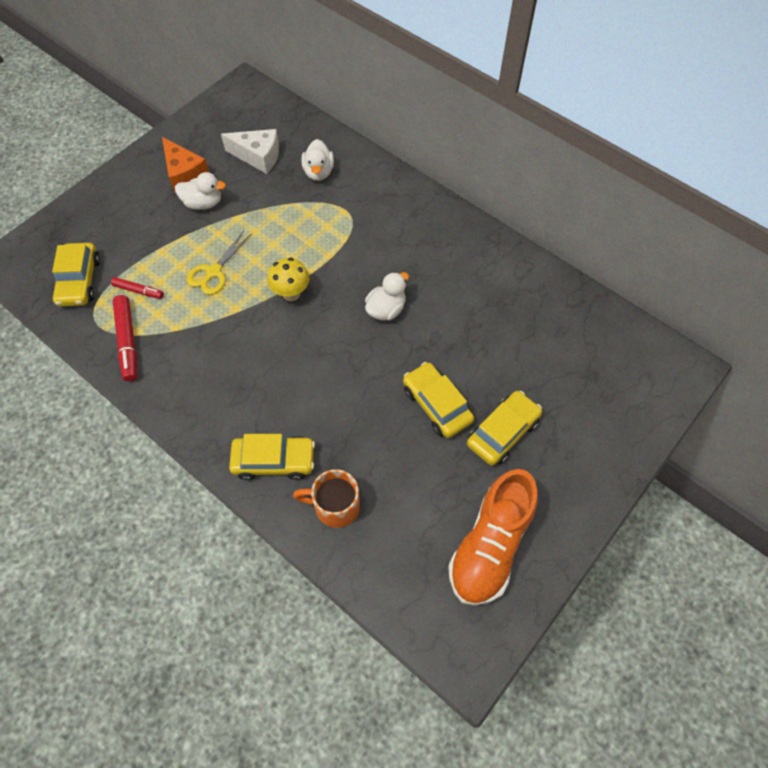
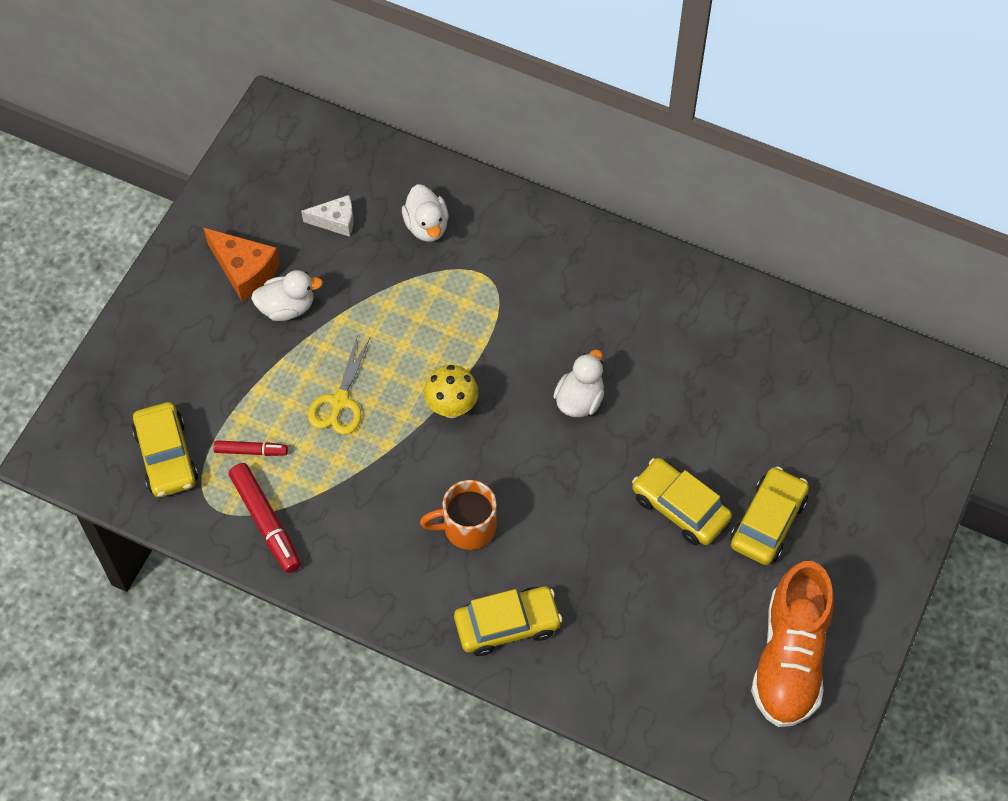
camera: 15 degrees left, 0 degrees up
(258, 156) = (335, 221): white cheese -> white cheese, size x0.66
(335, 506) = (598, 659): orange mug -> orange mug (467, 527)

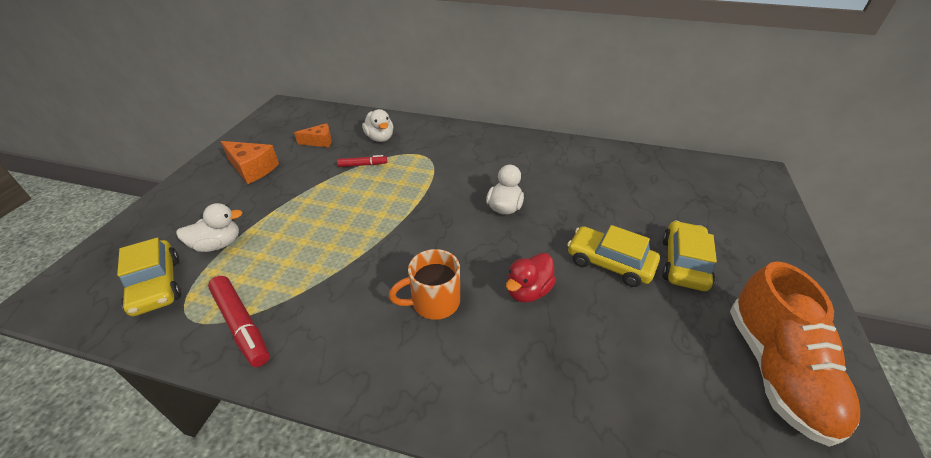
camera: 10 degrees left, 20 degrees down
(251, 451) = (237, 271): red marker -> red marker (363, 165)
(287, 307) = (281, 183): white duck -> white duck (218, 244)
(335, 221) = (319, 142): white cheese -> orange cheese
(340, 402) = (318, 230): yellow scissors -> none
(451, 407) = (408, 223): yellow mushroom -> none
(507, 625) = (489, 384): yellow car -> none
(573, 529) = (528, 291): none -> red duck

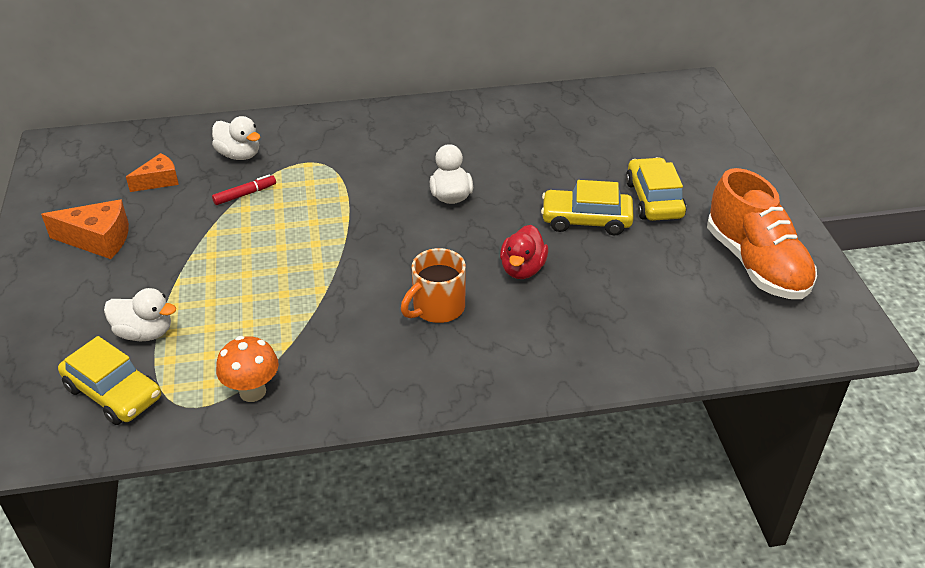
camera: 25 degrees left, 0 degrees up
(218, 244) = (145, 333): white duck -> white duck turned 60 degrees clockwise
(241, 324) = (252, 392): red marker -> orange mushroom

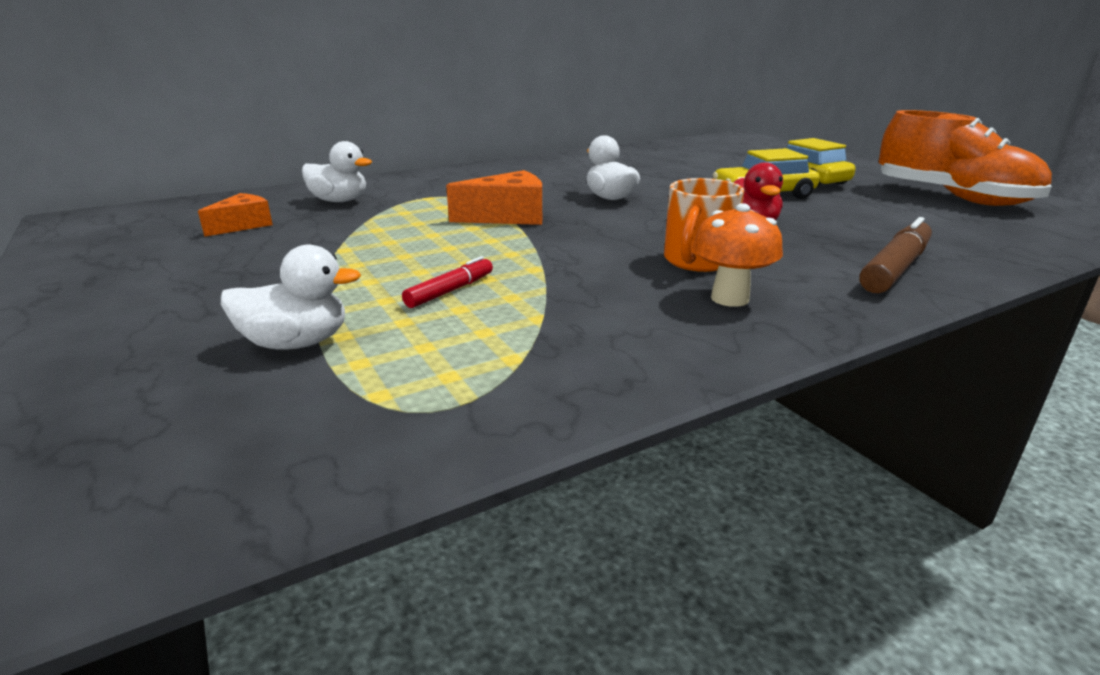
camera: 20 degrees left, 15 degrees down
(98, 240) = (171, 274): orange cheese -> orange cheese (508, 217)
(114, 392) = (274, 420): yellow car -> none
(245, 194) = (368, 221): red marker -> red marker (450, 291)
(252, 392) = (533, 371): orange mushroom -> orange mushroom (729, 298)
(570, 353) = (895, 269): none -> brown marker

